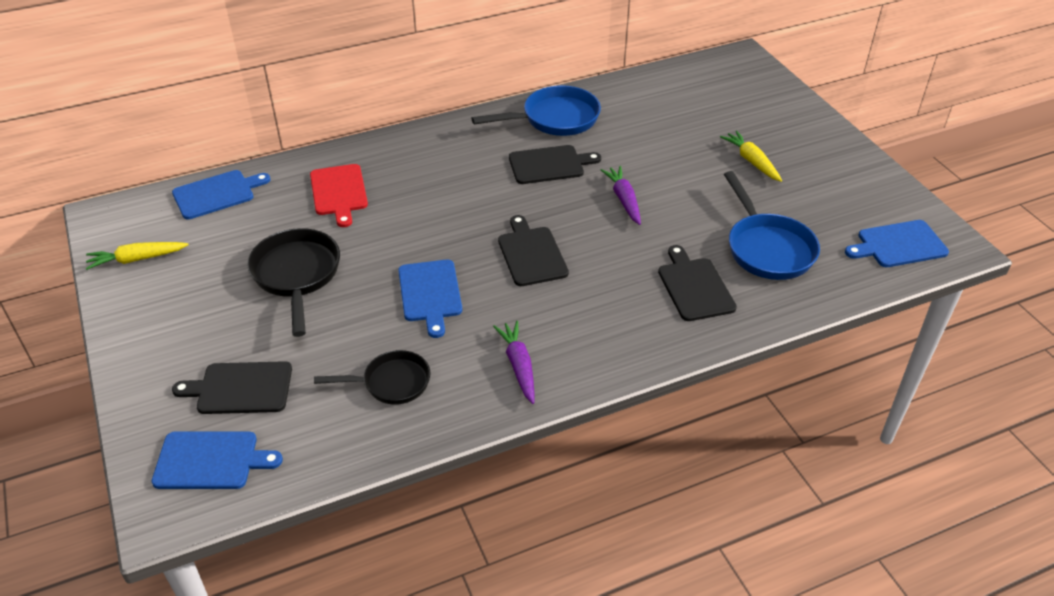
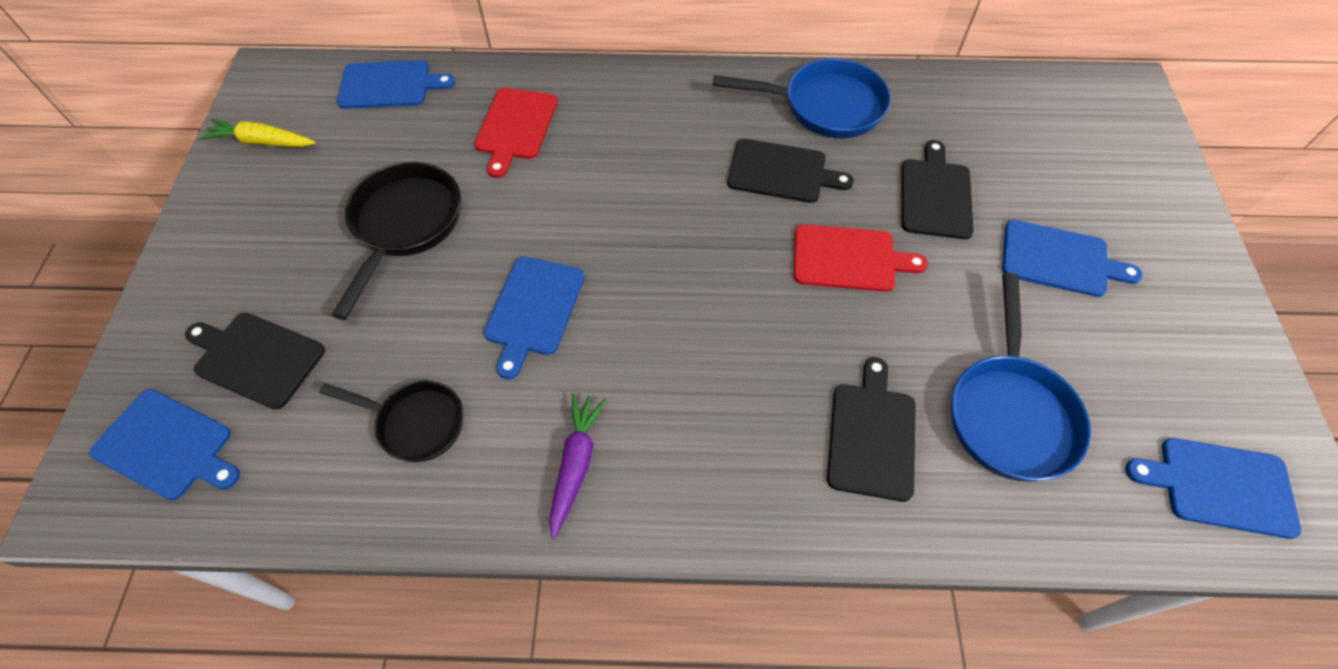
camera: 25 degrees right, 15 degrees up
(531, 254) = (685, 298): black cutting board -> black cutting board (935, 195)
(624, 200) = (849, 258): purple carrot -> red cutting board
(751, 161) = (1059, 259): yellow carrot -> blue cutting board

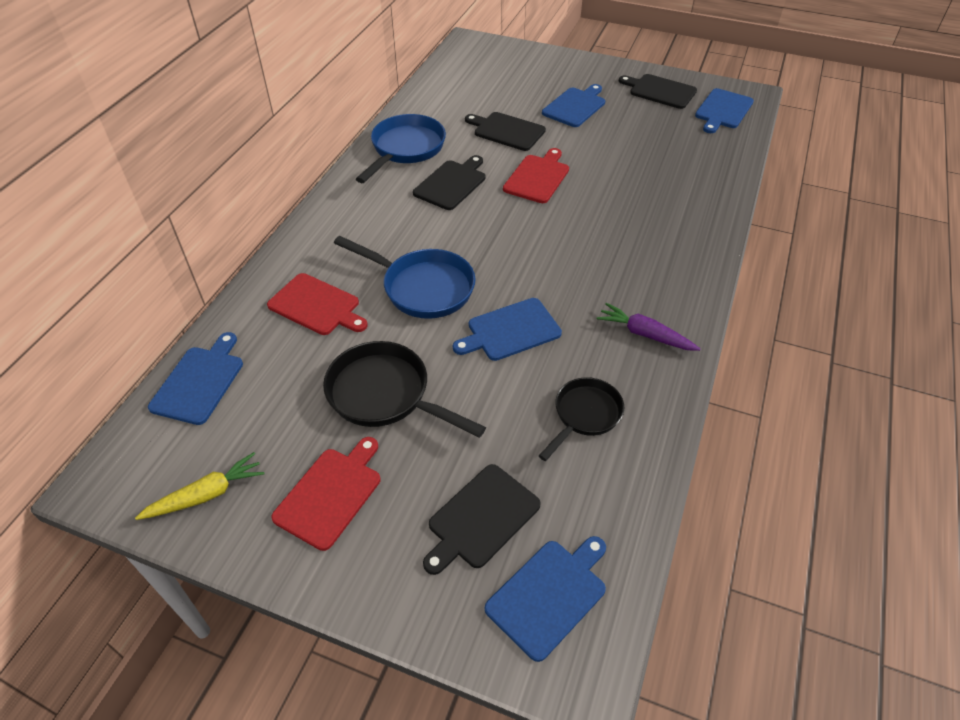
camera: 70 degrees left, 10 degrees down
(262, 142) = (206, 494): yellow carrot -> yellow carrot turned 150 degrees counterclockwise
(272, 226) = (330, 494): none -> red cutting board
(533, 310) = (510, 330): blue cutting board -> blue cutting board turned 120 degrees clockwise
(871, 435) = (663, 206): black cutting board -> black cutting board (660, 91)
(1010, 412) = (664, 155): blue pan -> blue pan (422, 287)

